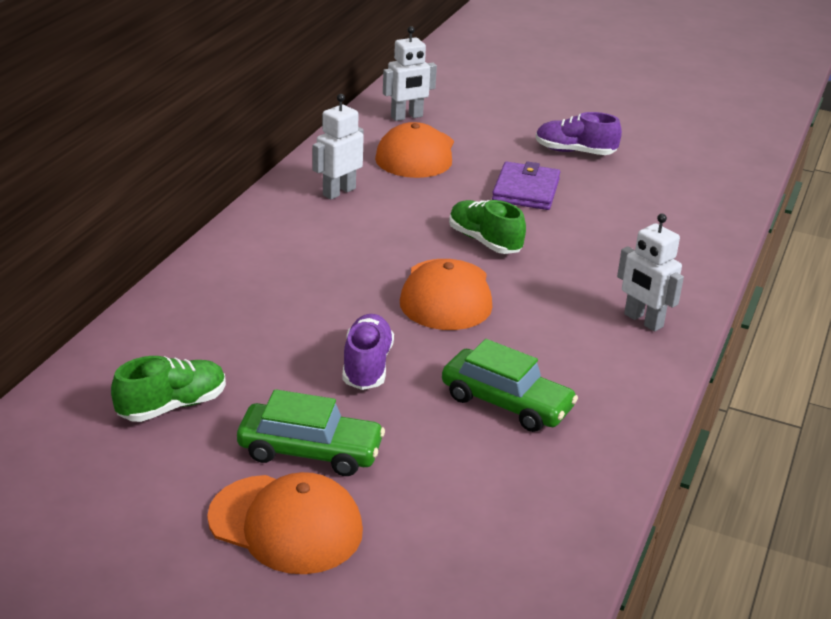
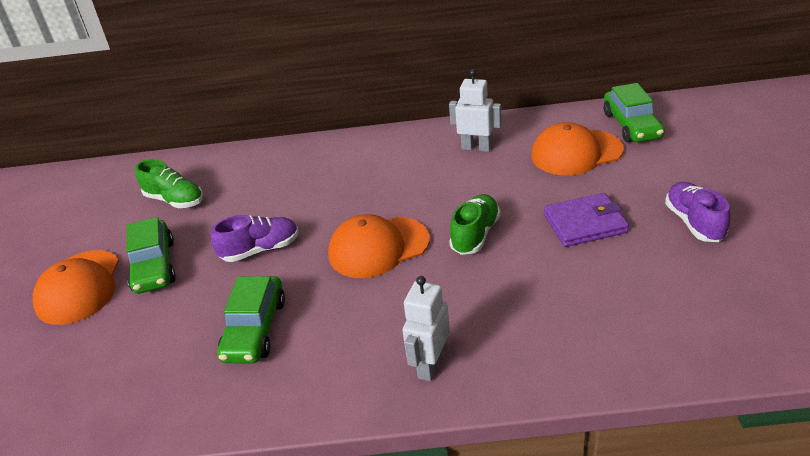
camera: 70 degrees right, 5 degrees up
(407, 117) = (631, 125): white robot -> green car

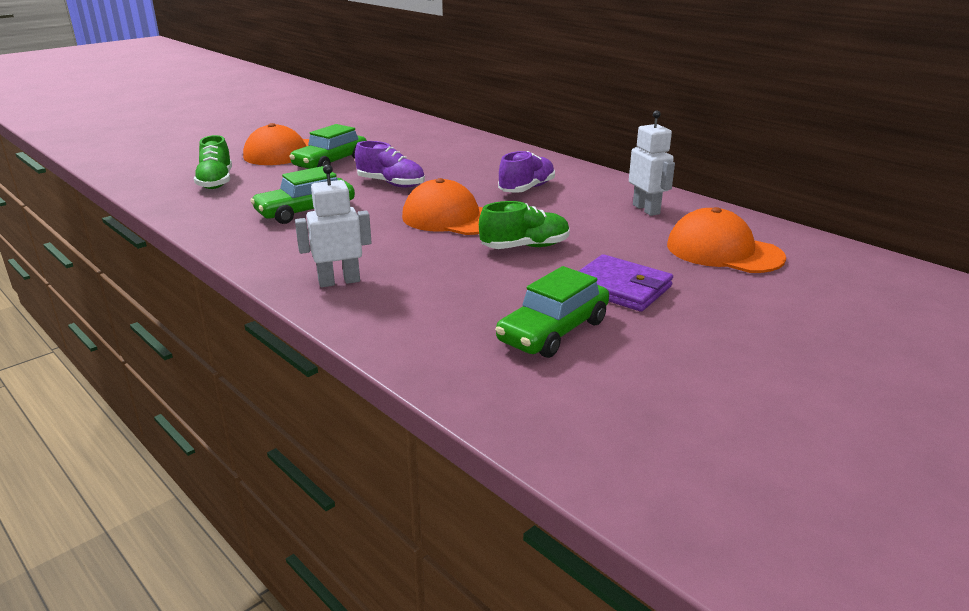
camera: 45 degrees right, 10 degrees down
(175, 200) = (405, 143): green shoe -> green shoe (216, 182)
(631, 125) = (826, 263): green car -> green car (553, 331)
(694, 223) = (720, 343): purple shoe -> purple shoe (526, 189)

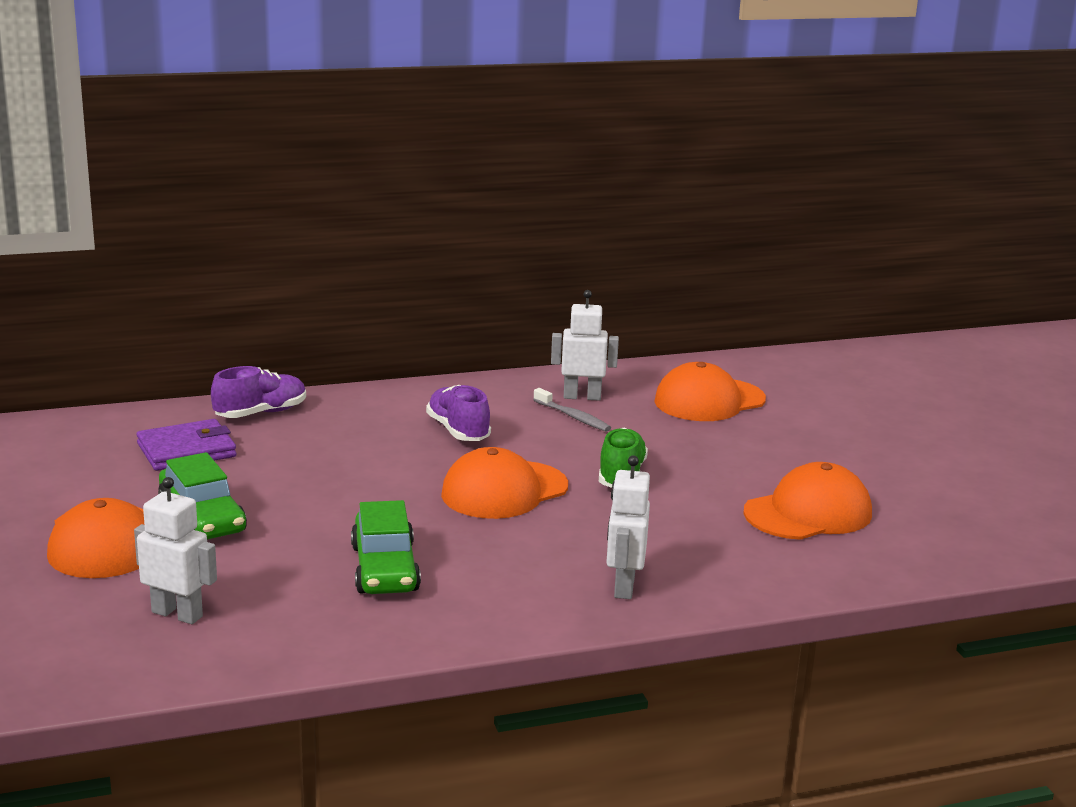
camera: 65 degrees left, 5 degrees down
(216, 182) = (177, 614): green shoe -> white robot
(391, 184) = (346, 497): purple shoe -> purple shoe (261, 413)
(553, 331) = (808, 513): green car -> orange cap
(605, 213) = (573, 417): none -> grey toothbrush
(620, 288) = (747, 463): purple wallet -> purple wallet (186, 450)

